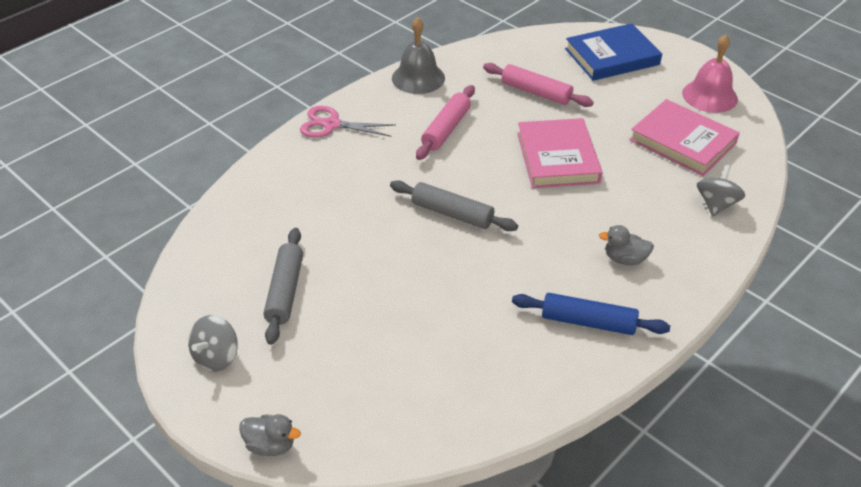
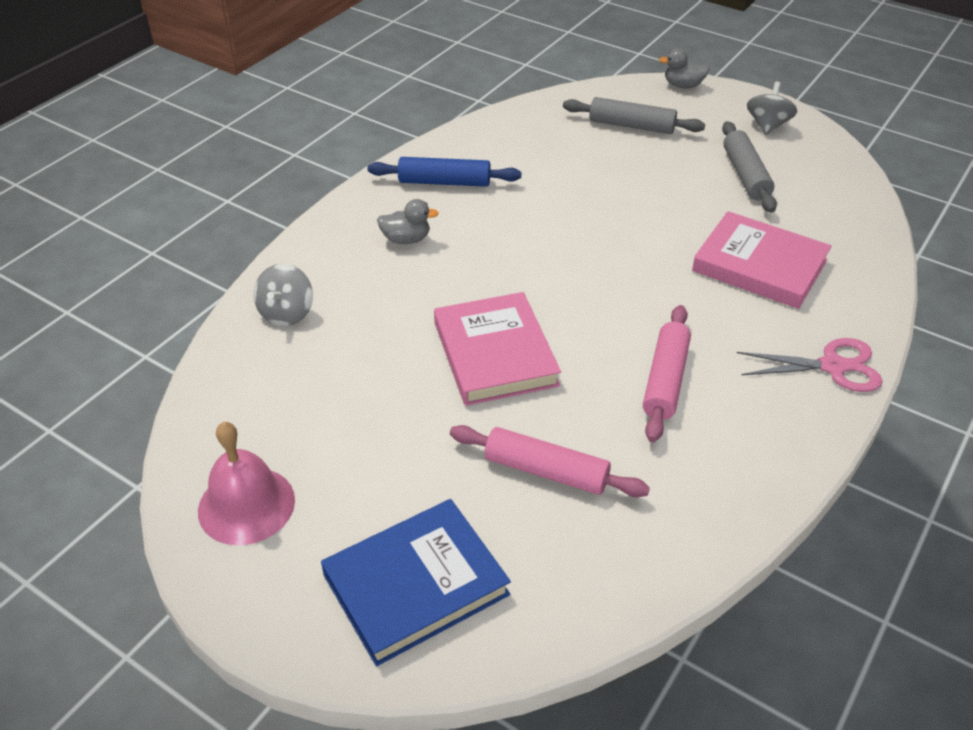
camera: 170 degrees right, 0 degrees up
(418, 78) = (754, 477): grey bell -> none
(452, 213) = (611, 265): grey rolling pin -> grey rolling pin (631, 126)
(682, 142) = (312, 403): pink book -> pink book (759, 265)

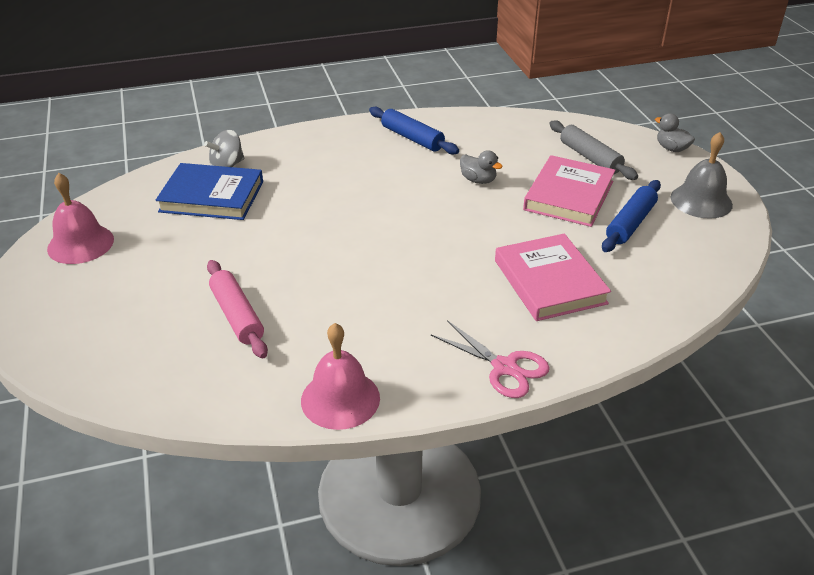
camera: 40 degrees right, 5 degrees down
(406, 239) = (343, 159): grey duck -> grey duck (478, 180)
(416, 585) = (95, 327): blue book -> blue book (212, 196)
(495, 354) = (302, 242): pink book -> pink book (569, 195)
(665, 380) = (378, 311): pink rolling pin -> none
(745, 175) = (630, 223): grey rolling pin -> blue rolling pin
(754, 486) = (340, 399): none -> pink bell
(767, 126) = (701, 201): grey spinning top -> grey bell

